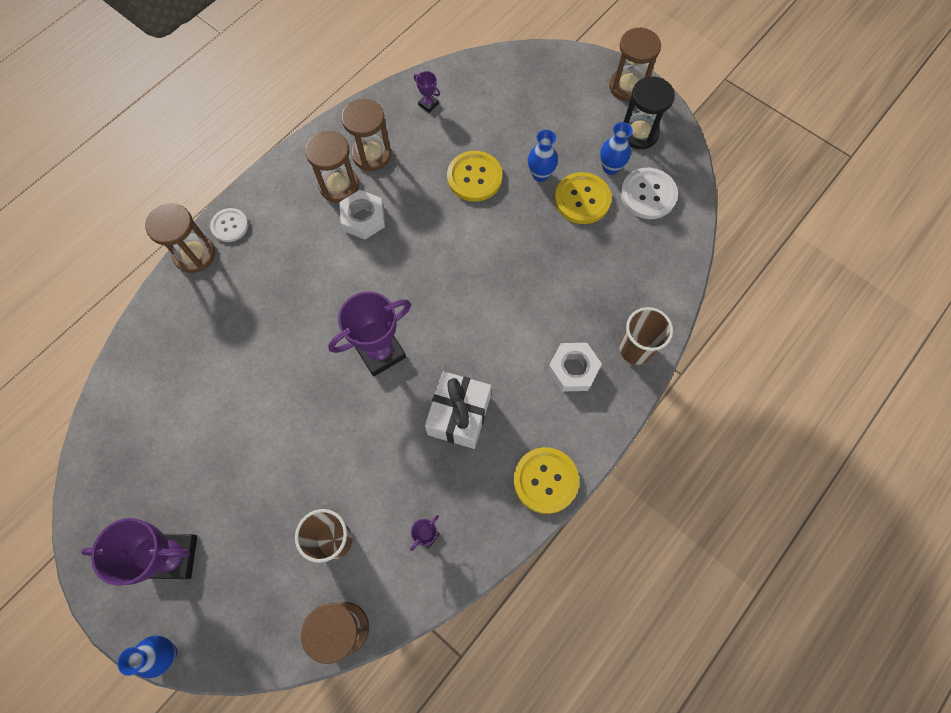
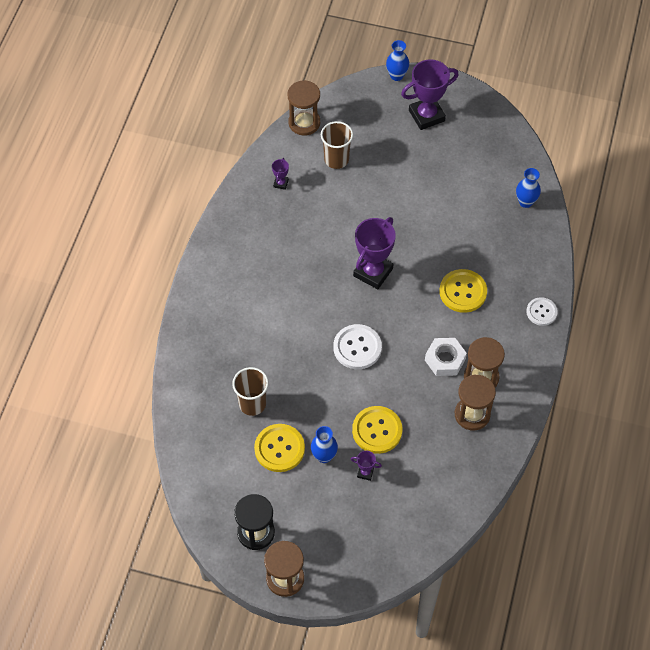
camera: 155 degrees right, 10 degrees down
(194, 254) = (551, 281): brown hourglass -> none
(428, 104) = (453, 481): purple trophy -> purple trophy (365, 472)
(459, 415) = (296, 255): white gift -> none
(545, 480) = (219, 241): yellow button -> yellow button (463, 292)
(573, 369) = (230, 316): white nut -> none
(610, 168) = (267, 488): blue vase -> blue vase (525, 202)
(635, 349) = (190, 347): brown cup -> brown cup (252, 404)
(648, 194) = (226, 476): white button -> white button (357, 348)

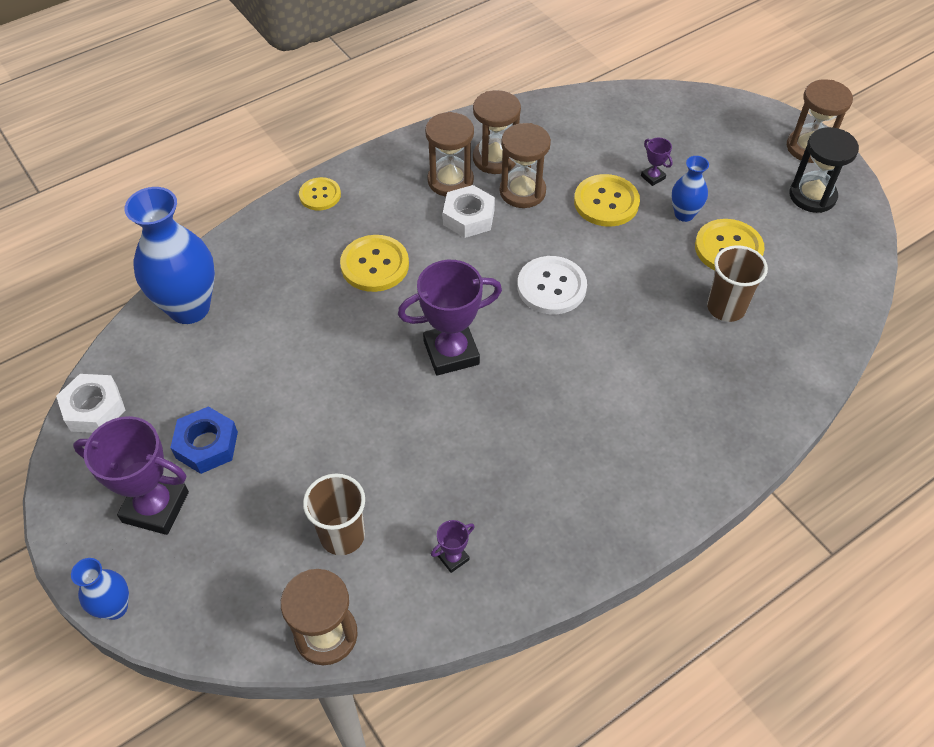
camera: 140 degrees left, 5 degrees down
(432, 401) = (522, 191): none -> brown hourglass
(436, 152) = (206, 445): none -> blue nut
(505, 130) = (94, 408): none -> white nut
(525, 202) = (189, 308): blue vase -> blue vase, size x1.97
(541, 312) = (320, 195): white button -> yellow button

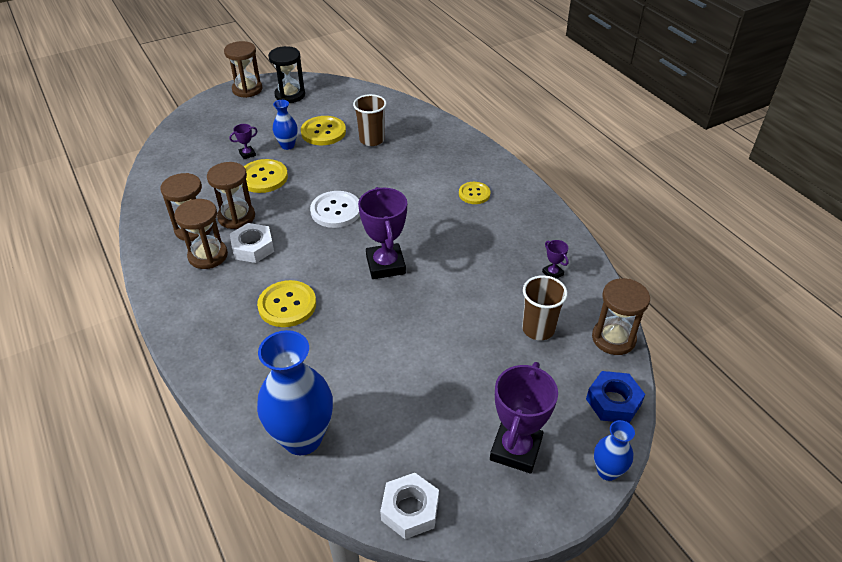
camera: 85 degrees left, 10 degrees down
(206, 445) = (456, 416): blue nut -> blue nut (613, 401)
(320, 195) = (191, 341): yellow button -> yellow button (474, 194)

